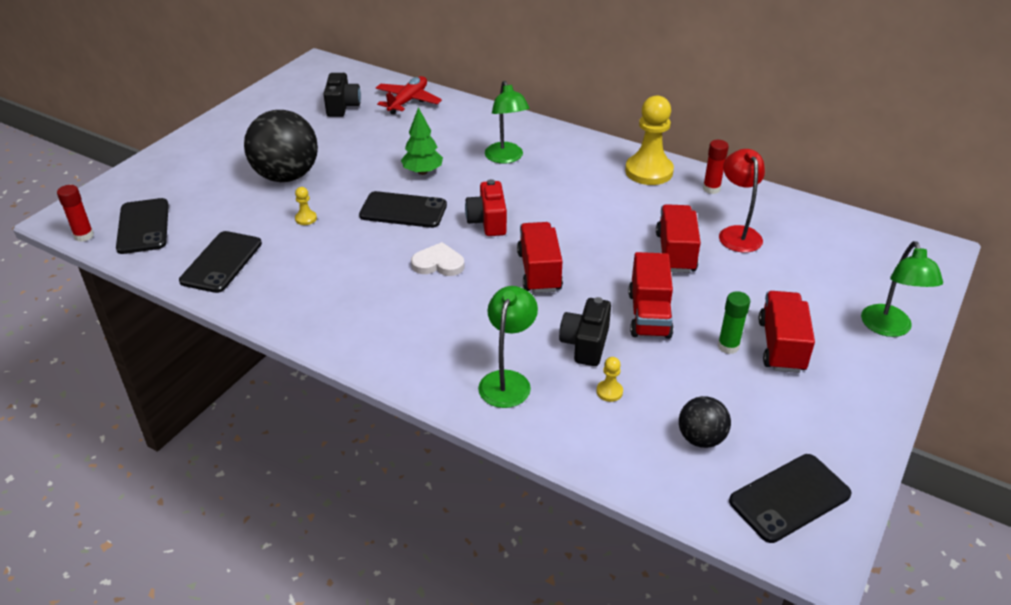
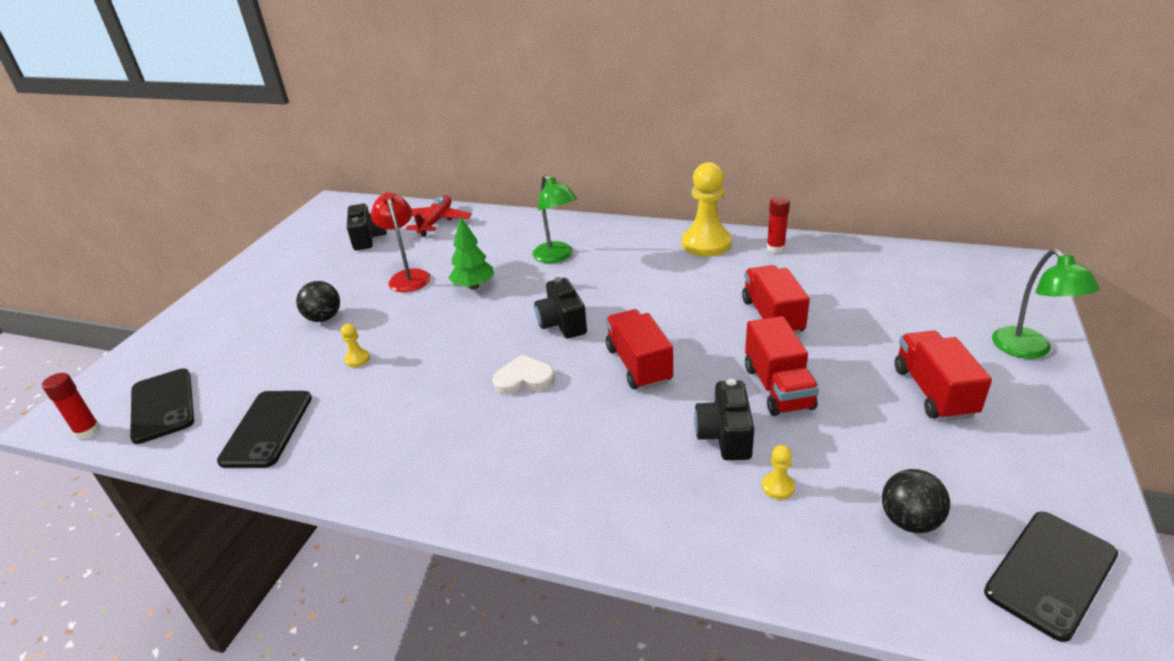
camera: 10 degrees left, 5 degrees down
(286, 176) = (324, 318): black ball -> black ball, size x0.52
(403, 210) = (465, 329): black phone -> none
(488, 222) = (562, 323): red camera -> black camera
(507, 381) = (655, 500): green lamp -> none
(728, 346) = (879, 404): green glue stick -> none
(737, 233) = (823, 286): red lamp -> red lamp (408, 276)

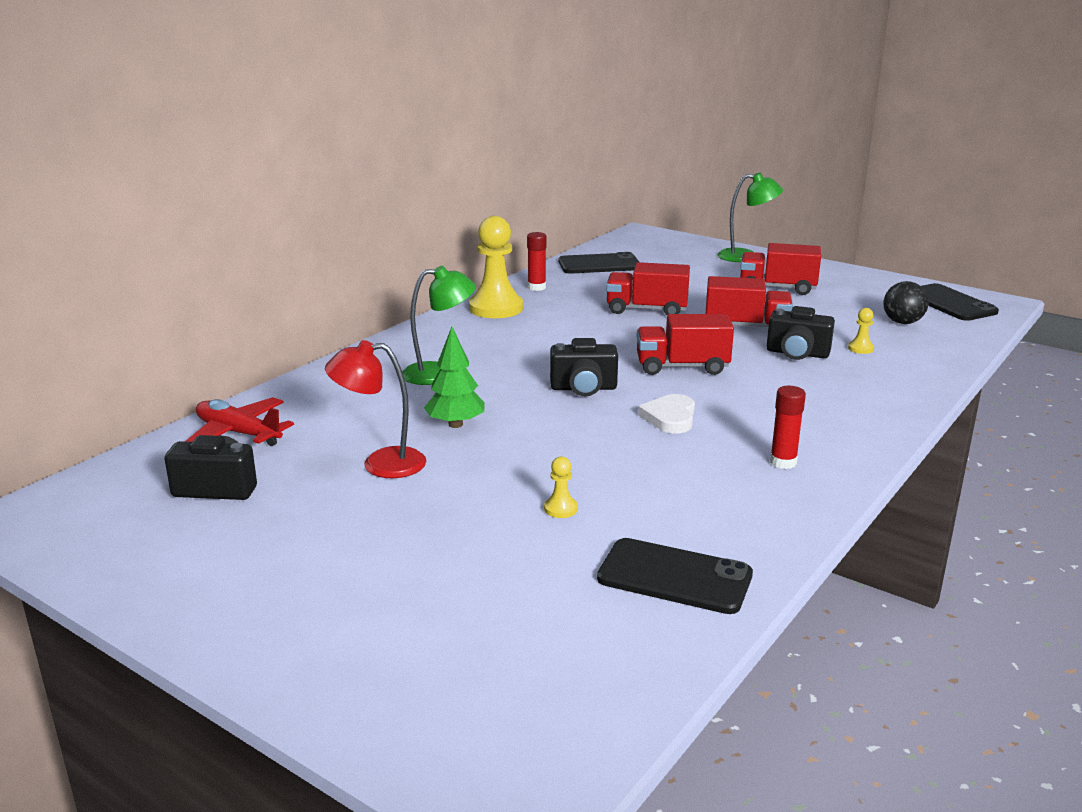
camera: 75 degrees left, 10 degrees down
(88, 431) = (591, 757): red glue stick -> red glue stick (783, 462)
(162, 405) = (565, 677): black phone -> black phone (599, 265)
(324, 318) = (431, 531): black ball -> none

